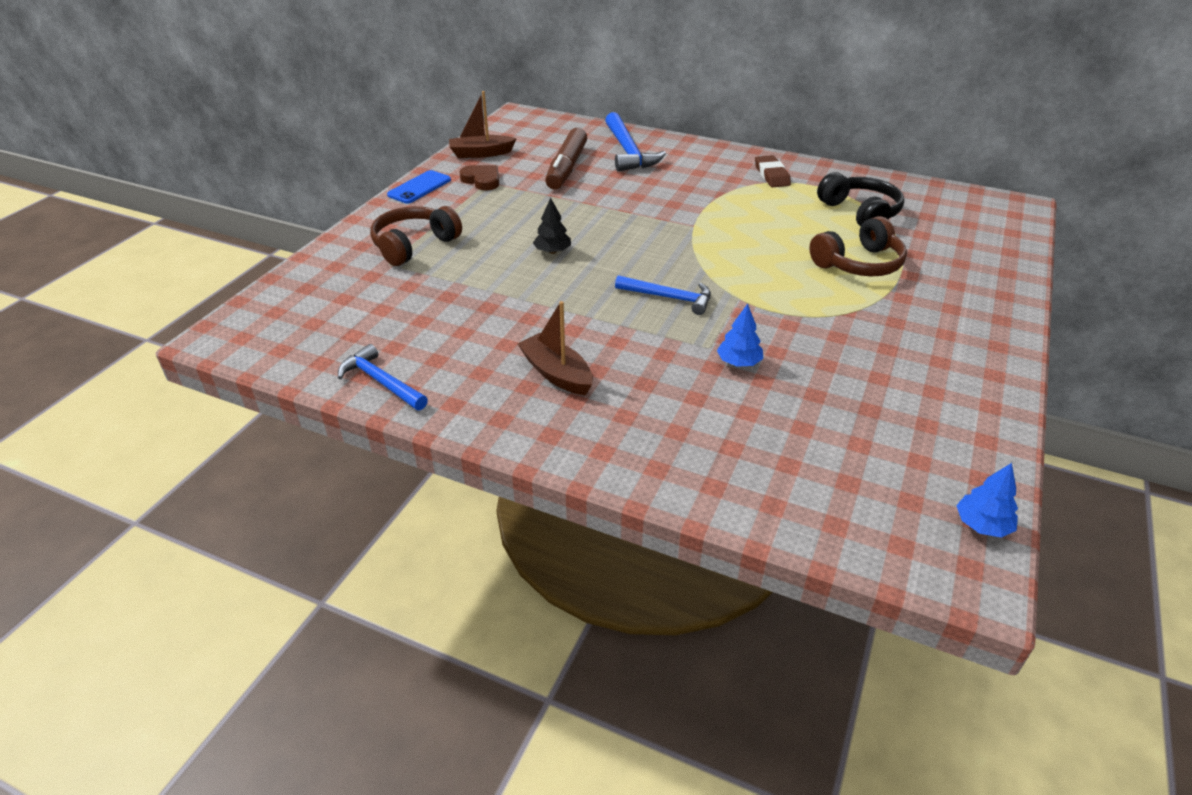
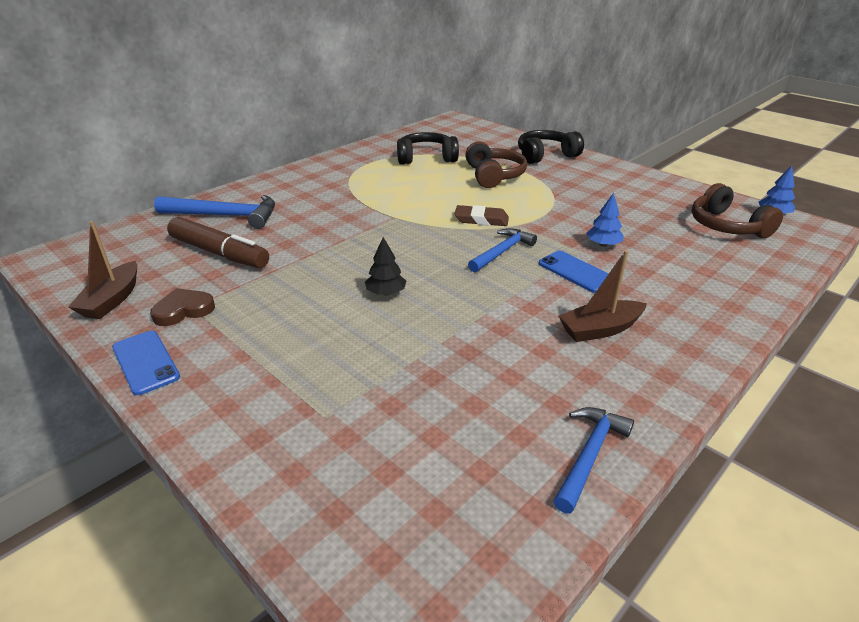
camera: 70 degrees left, 5 degrees down
(381, 381) = (589, 455): blue hammer -> blue hammer turned 150 degrees clockwise
(414, 245) = (297, 387): brown headphones -> brown headphones (726, 226)
(659, 349) = (576, 272): none -> blue phone
(771, 175) = (341, 171): brown eraser -> brown eraser (481, 220)
(973, 292) = (545, 155): none -> black headphones

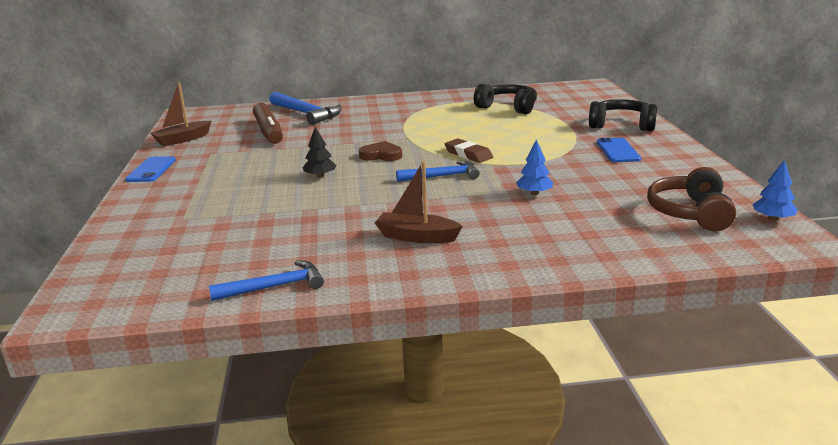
camera: 40 degrees right, 10 degrees down
(183, 310) = (204, 153): brown heart -> brown heart (381, 155)
(494, 176) = (540, 129): brown headphones -> none
(576, 272) = (472, 202): blue phone -> blue phone (618, 151)

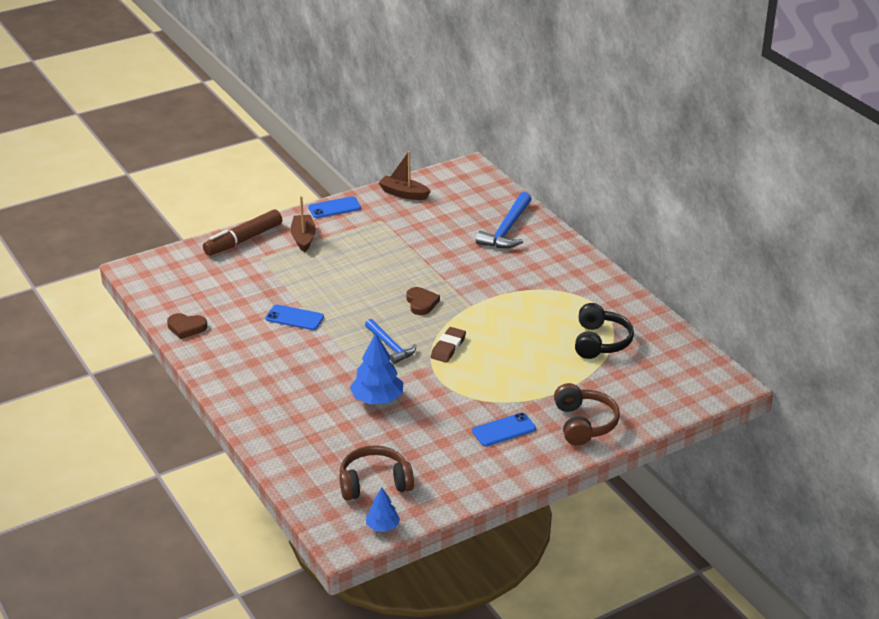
camera: 65 degrees right, 10 degrees up
(269, 132) = (447, 227): brown marker -> brown marker (243, 240)
(275, 286) = (186, 328): blue hammer -> brown heart
(320, 176) = (361, 287): black tree -> none
(337, 215) = (294, 318): none -> blue phone
(416, 237) = (275, 362): brown boat -> brown boat (303, 238)
(534, 193) = (377, 399): blue tree -> blue tree, size x1.72
(622, 125) = (584, 424): black headphones -> brown headphones

